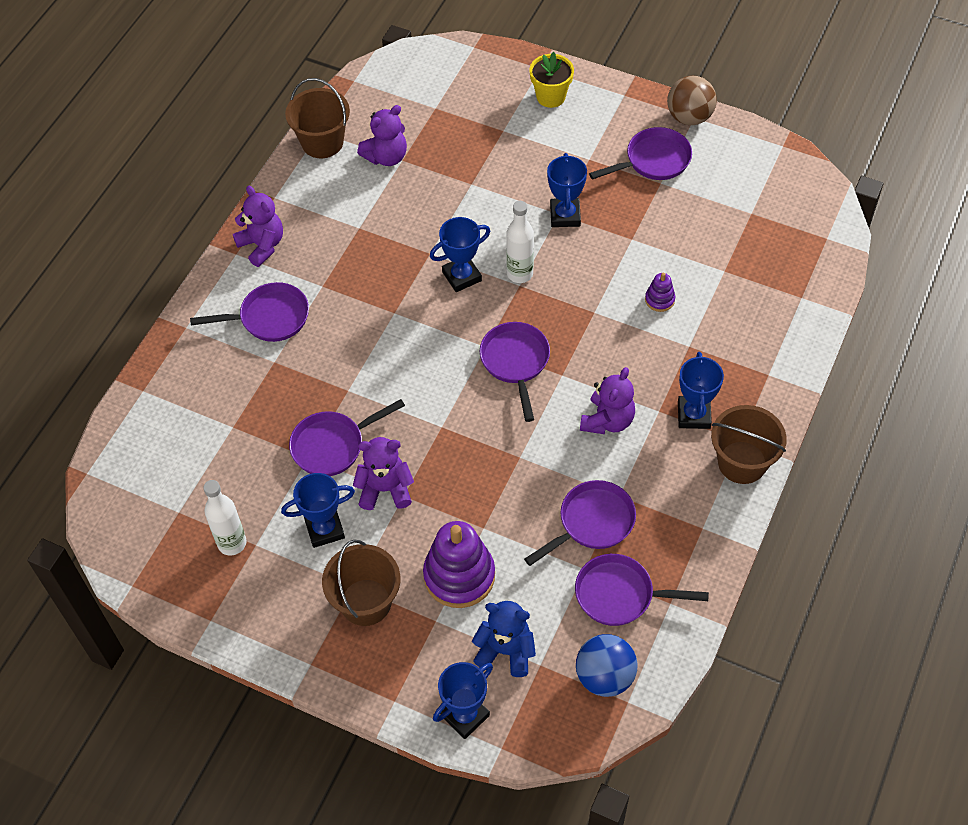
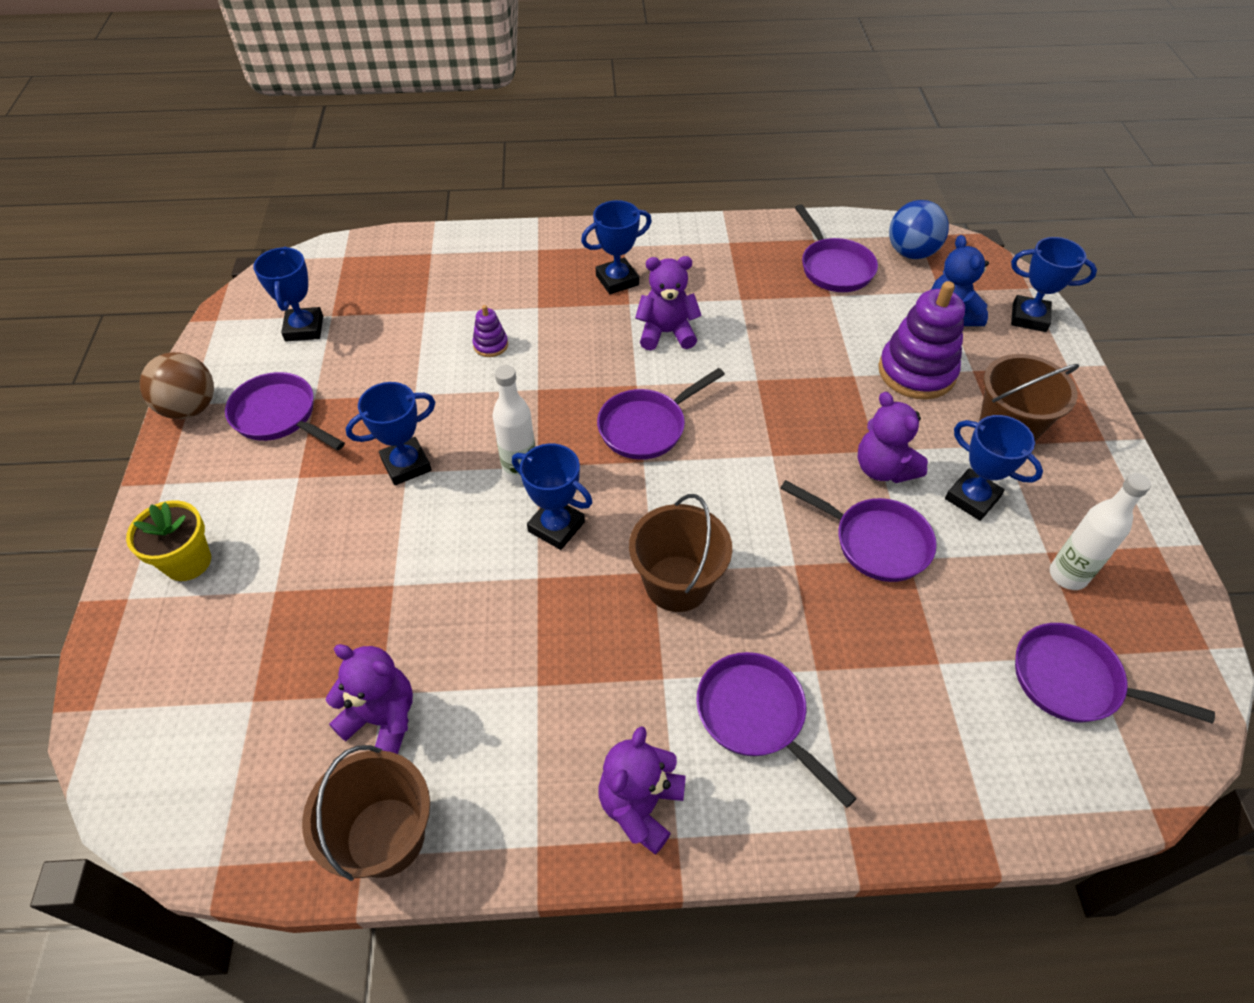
camera: 120 degrees left, 5 degrees down
(592, 523) = (783, 306): purple pan -> purple pan (1073, 681)
(742, 462) = (645, 238): brown bucket -> brown bucket (677, 583)
(743, 193) = (304, 328): none -> blue trophy

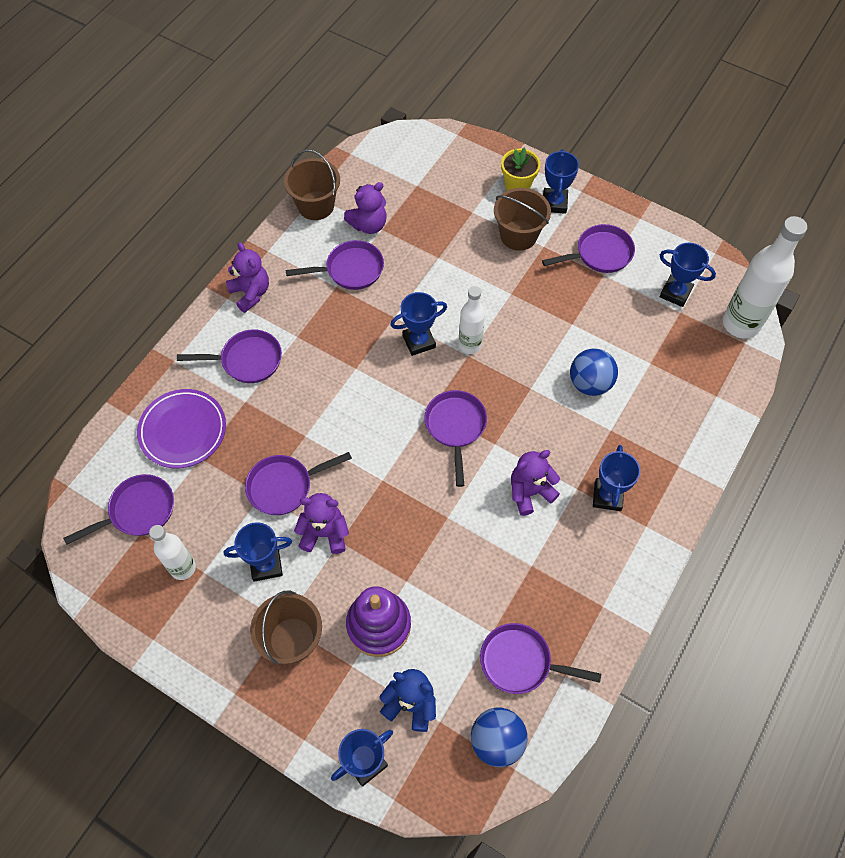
camera: 125 degrees right, 10 degrees up
(190, 408) = (636, 217): brown ball -> none
(318, 267) = (740, 324): none -> white bottle
(406, 465) = (516, 296): blue trophy -> blue trophy (554, 203)
(490, 345) = (590, 383): purple stacking toy -> blue ball
(492, 686) = (350, 270): none -> purple pan
(666, 333) = (530, 492): purple teddy bear -> purple teddy bear turned 150 degrees counterclockwise
(677, 583) = (340, 374): brown bucket -> brown bucket (518, 235)
(929, 717) = (183, 430): none -> purple plate

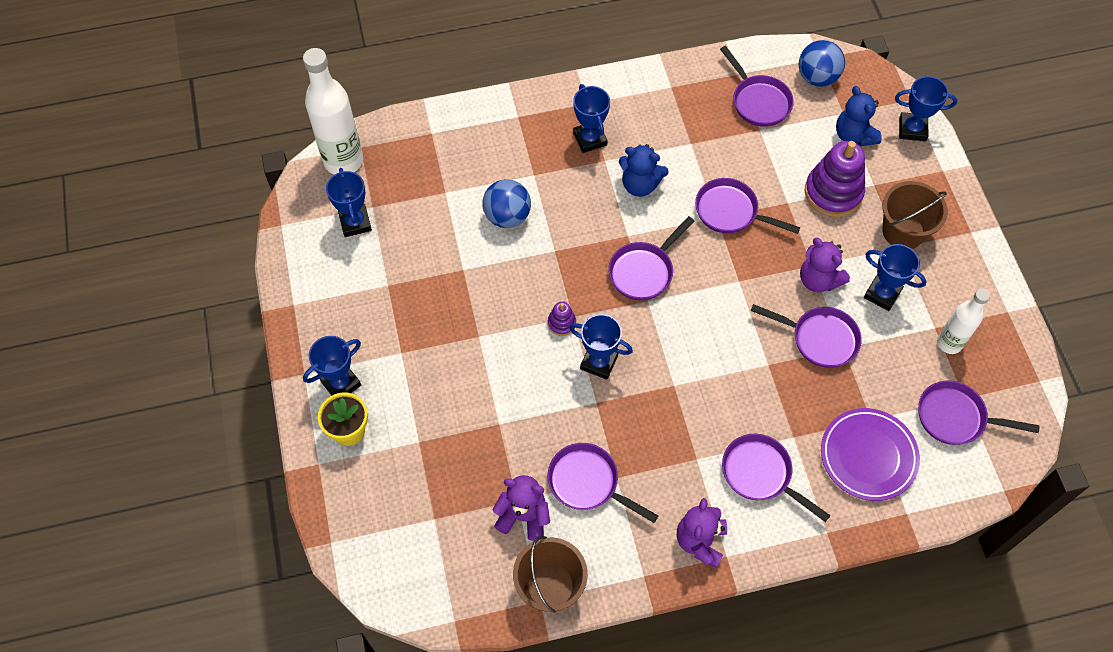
camera: 135 degrees left, 0 degrees up
(470, 345) = (561, 323): white bottle -> purple stacking toy
(518, 235) = (408, 381): brown bucket -> none
(530, 492) = (640, 185): purple teddy bear -> blue teddy bear
(600, 254) = (367, 304): purple pan -> purple pan (730, 212)
(607, 496) = (590, 139): blue trophy -> blue trophy turned 75 degrees counterclockwise

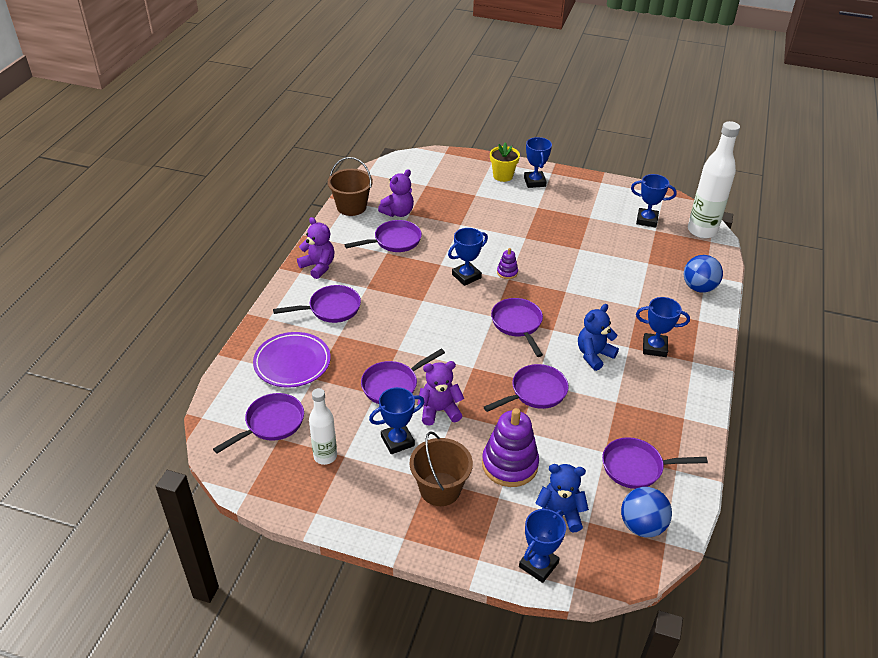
camera: 120 degrees right, 20 degrees down
(507, 216) = (609, 281): blue ball -> blue ball (698, 288)

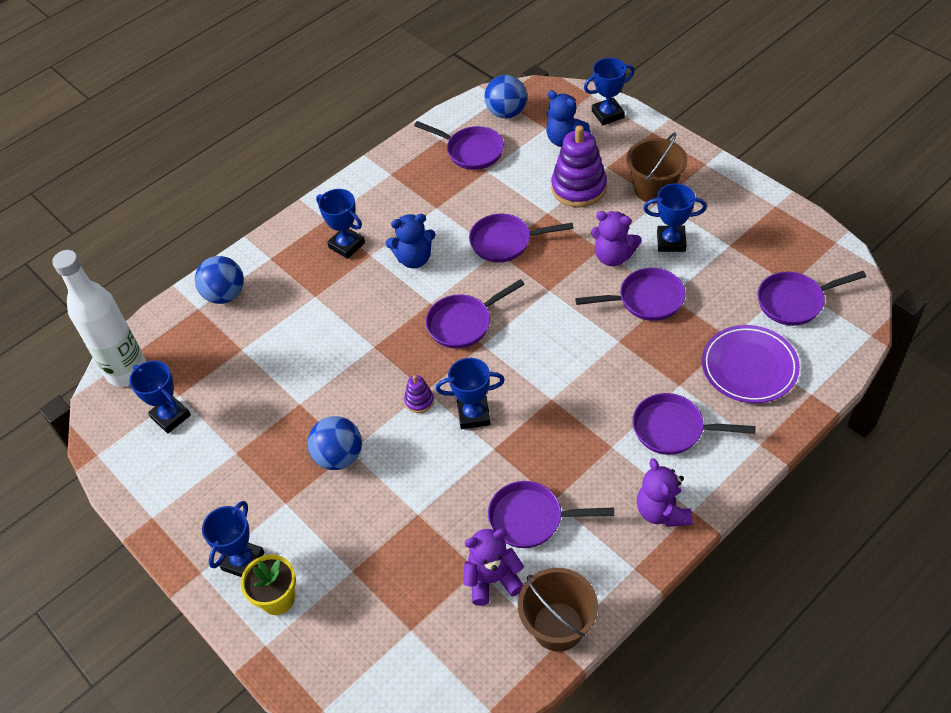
camera: 145 degrees left, 10 degrees up
(325, 456) = (749, 250): white bottle -> none
(517, 324) = (463, 323): purple pan -> purple pan turned 45 degrees clockwise
(529, 233) = (339, 457): none -> blue ball

